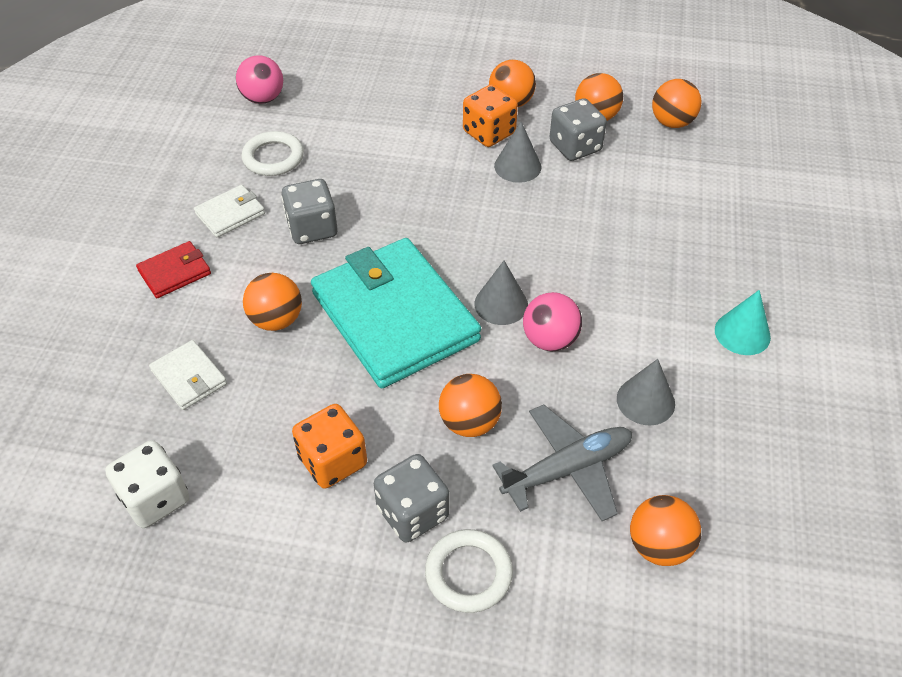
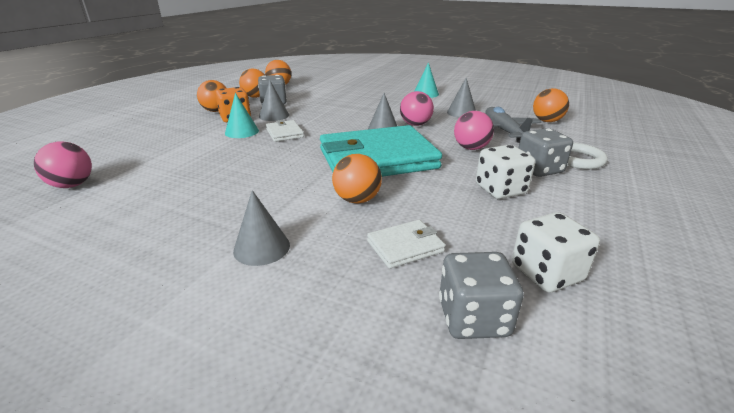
camera: 75 degrees left, 20 degrees down
(174, 272) = (261, 248): red wallet -> grey cone
(230, 214) = (210, 212): white wallet -> white wallet (284, 133)
(273, 157) = (161, 186): white ring -> none
(312, 228) = (266, 178): grey dice -> grey dice (473, 318)
(332, 461) = (500, 190): orange dice -> white dice
(441, 158) = (242, 132): none -> turquoise cone
(469, 422) = (471, 148): orange ball -> pink ball

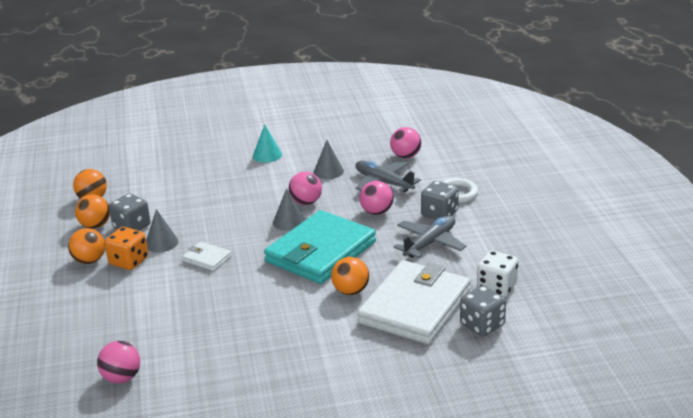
camera: 35 degrees left, 0 degrees up
(242, 132) = (164, 273): turquoise cone -> none
(261, 248) = (337, 346): grey cone -> none
(405, 246) = (415, 307): white wallet -> white wallet, size x2.35
(500, 190) = (430, 243): white dice -> grey plane
(547, 121) = (405, 156): orange ball -> pink ball

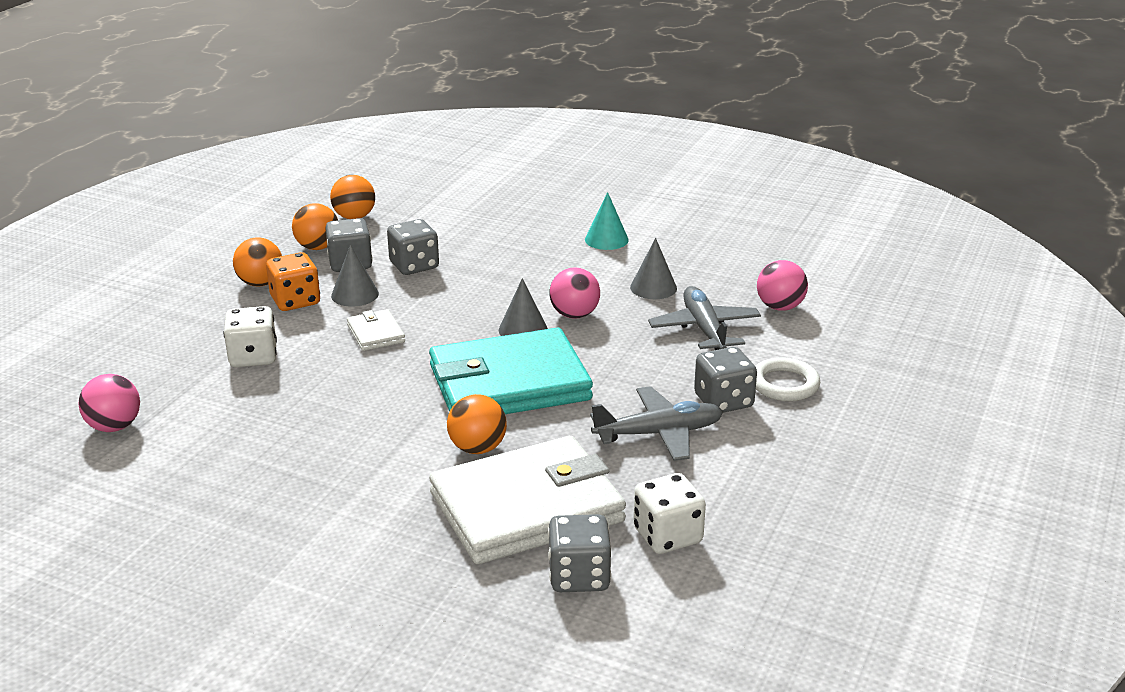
camera: 35 degrees right, 0 degrees up
(150, 302) = (253, 357): none -> white dice
(174, 212) = (414, 266): none -> grey dice
(376, 212) = (644, 363): pink ball -> none

